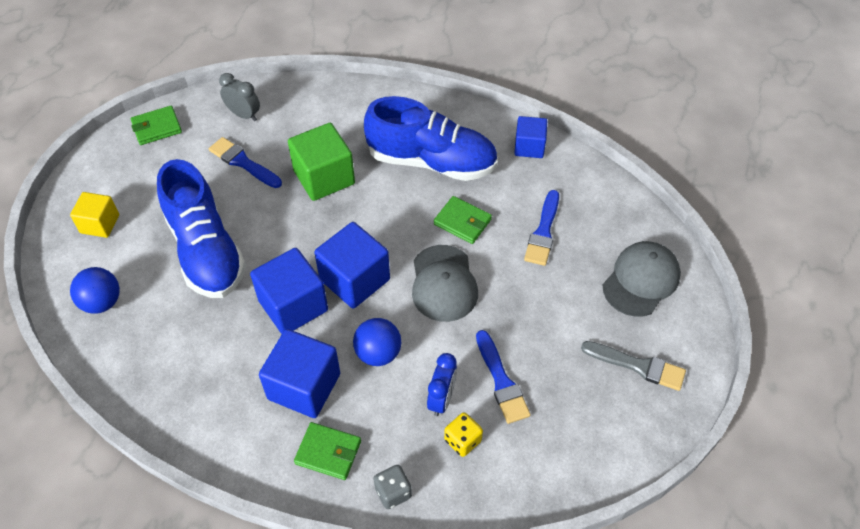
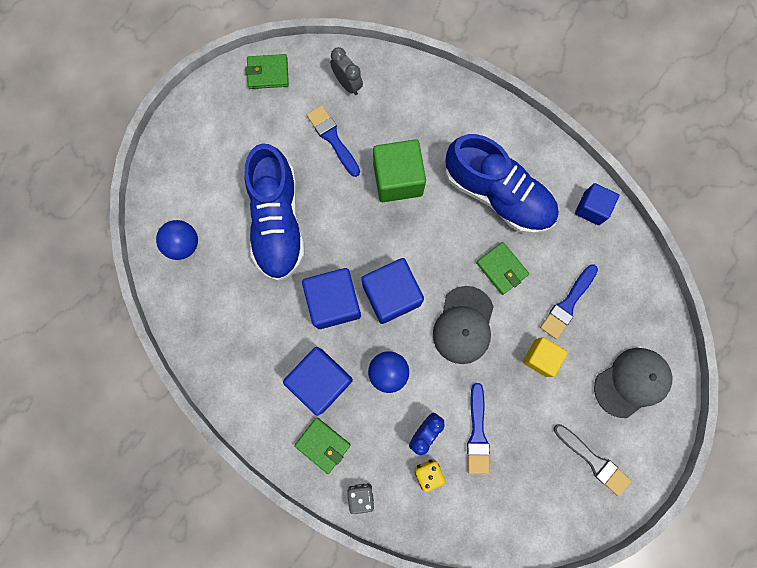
camera: 20 degrees right, 25 degrees up
(100, 224) = (198, 164): yellow cube -> yellow cube (540, 357)

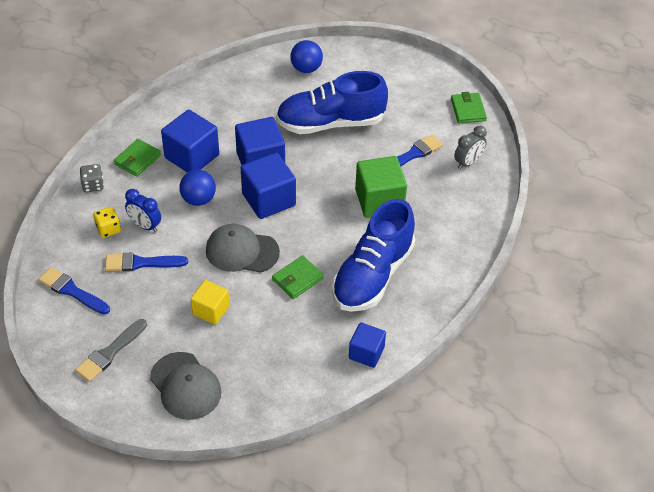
camera: 85 degrees right, 30 degrees down
(567, 304) = (265, 332): blue brush -> blue brush (72, 291)

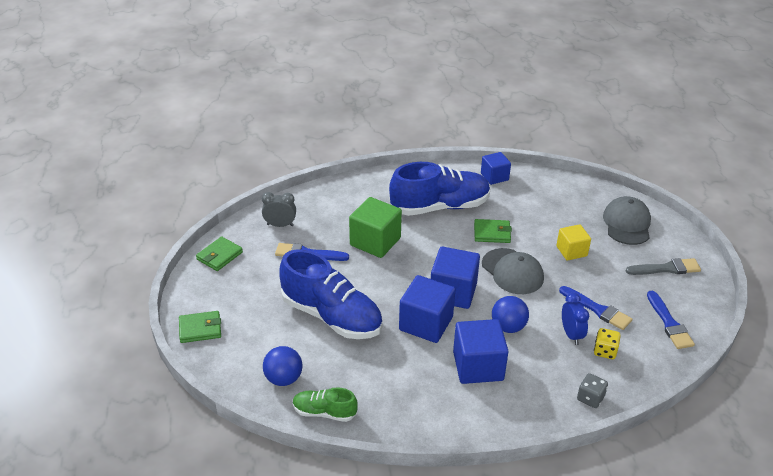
camera: 135 degrees left, 10 degrees down
(137, 160) = (529, 395): green wallet -> green wallet (200, 329)
(257, 68) = (324, 412): none -> green shoe

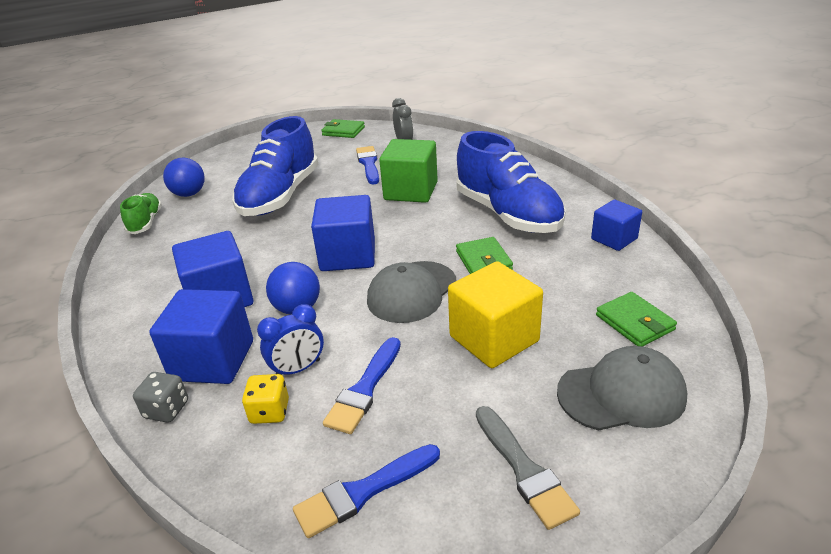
camera: 75 degrees right, 5 degrees down
(200, 329) = (246, 148): green wallet -> green wallet (634, 322)
(426, 323) = (285, 249): blue cube -> blue cube (213, 360)
(571, 251) = (494, 339): yellow cube -> yellow cube, size x1.62

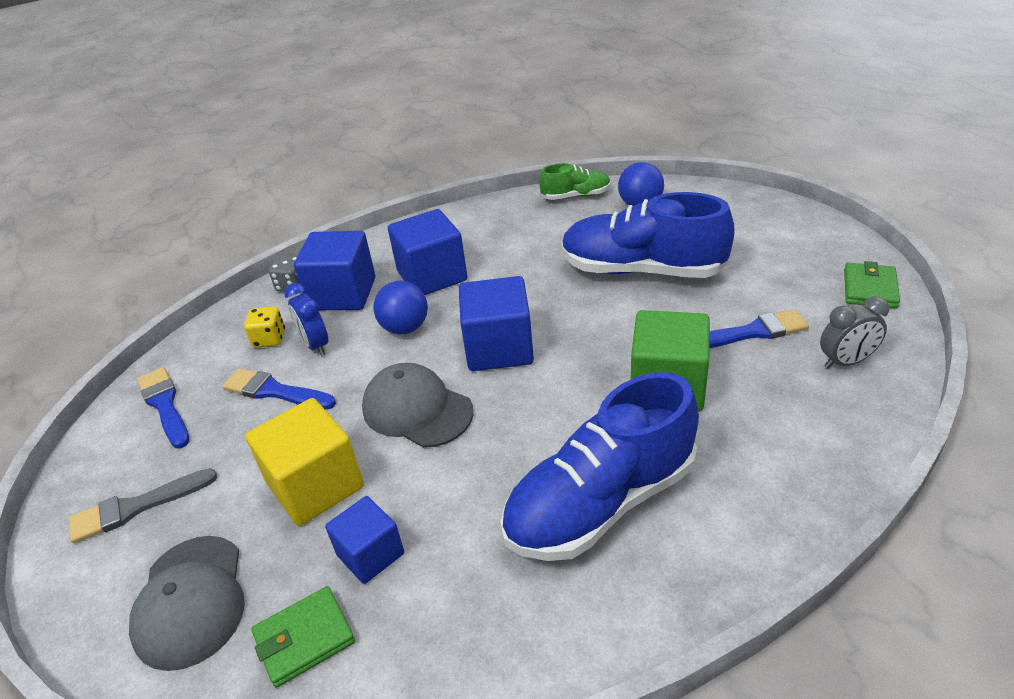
camera: 90 degrees right, 5 degrees up
(483, 260) = (473, 474): green wallet -> none
(614, 239) = (519, 648): blue cube -> blue cube (370, 554)

